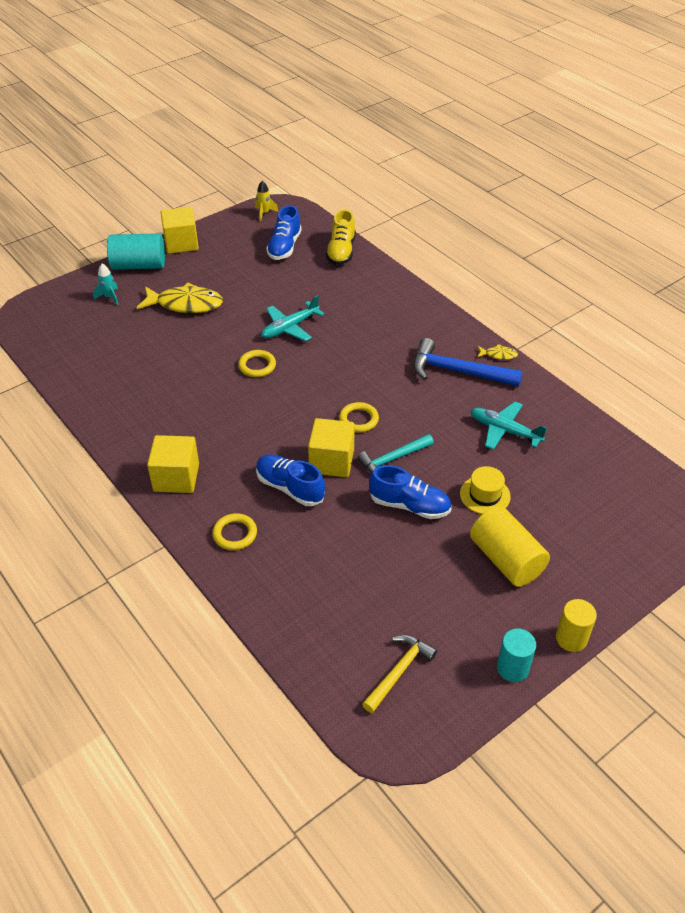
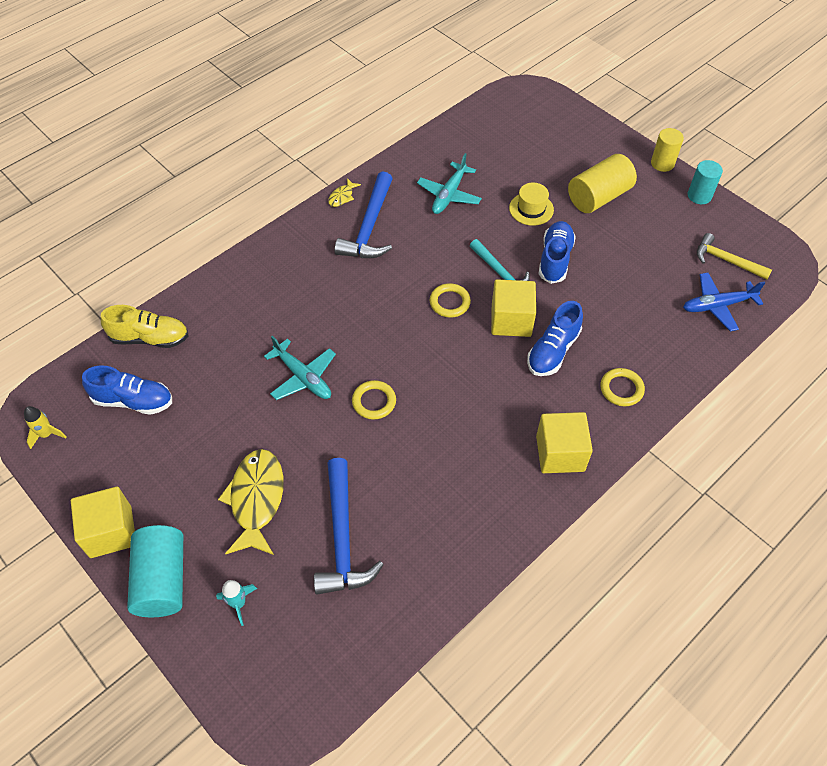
camera: 95 degrees left, 10 degrees up
(141, 345) = (342, 537): none -> blue hammer
(330, 645) = (718, 305): none -> blue plane
(498, 355) = (342, 197): yellow fish -> yellow fish turned 150 degrees counterclockwise

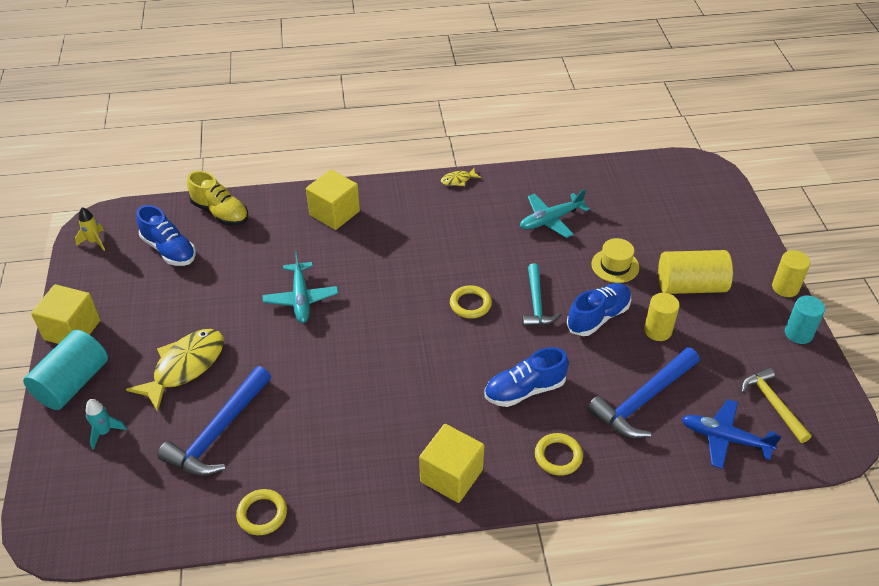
camera: 35 degrees right, 10 degrees down
(369, 227) = (458, 213): blue hammer -> blue hammer (643, 400)
(374, 402) = (337, 346): yellow ring -> yellow ring (262, 514)
(511, 320) = (510, 346): yellow cube -> yellow cube (334, 213)
(606, 246) = (657, 330): none -> yellow cylinder

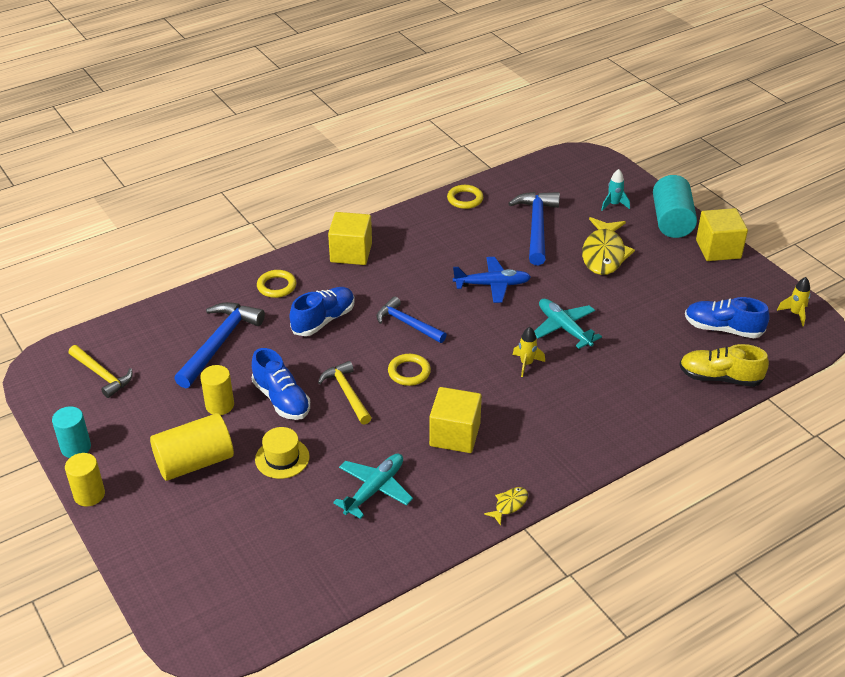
camera: 155 degrees right, 5 degrees down
(334, 213) = (609, 416): yellow cube -> yellow cube (455, 435)
(362, 276) = (526, 364): none -> yellow rocket
(442, 355) = (407, 324): none -> blue hammer
(536, 303) = (347, 393): turquoise hammer -> yellow hammer
(598, 317) = (281, 399): blue shoe -> blue shoe turned 60 degrees counterclockwise
(725, 438) = (143, 337): blue plane -> blue plane (492, 285)

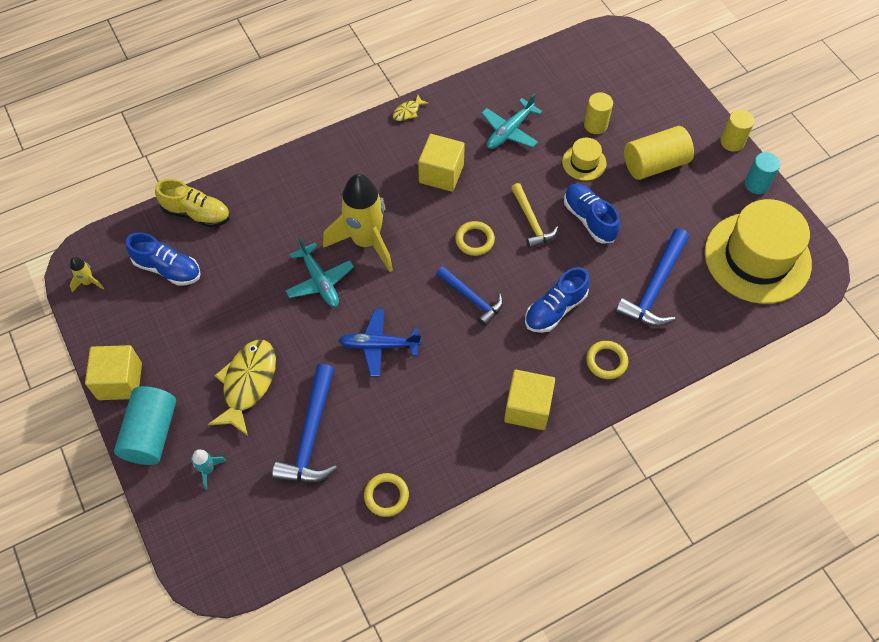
camera: 175 degrees left, 20 degrees up
(102, 375) = (757, 258): yellow hammer -> yellow hat
(220, 405) = (643, 217): yellow cylinder -> yellow cylinder (595, 125)
(526, 364) = (366, 241): yellow rocket -> yellow rocket, size x2.43

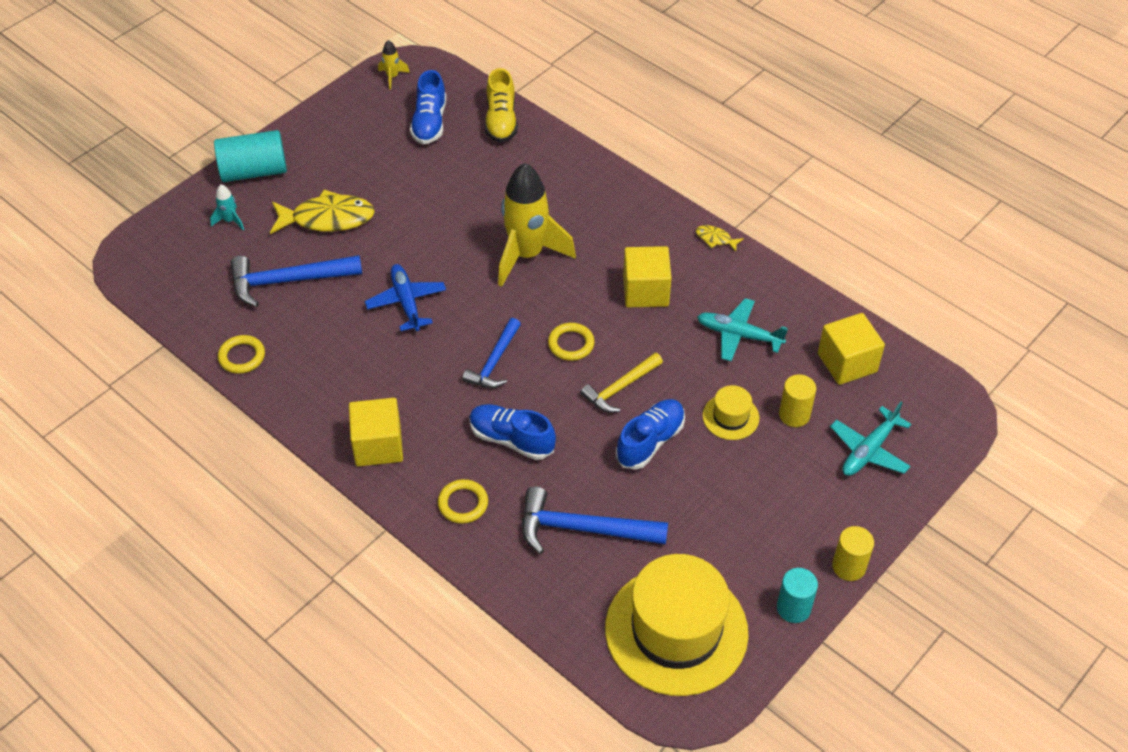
camera: 70 degrees right, 10 degrees down
(120, 381) = (299, 133): yellow cube -> yellow cube (847, 363)
(320, 281) = (463, 234): turquoise plane -> turquoise plane (869, 450)
(654, 164) = (767, 489): yellow cylinder -> none

